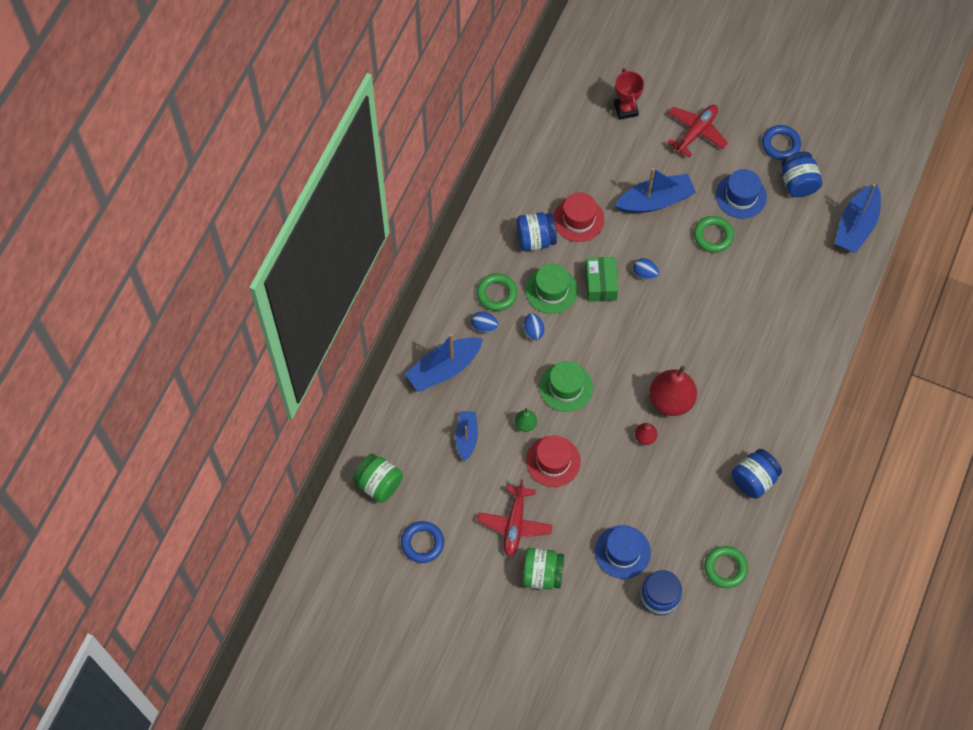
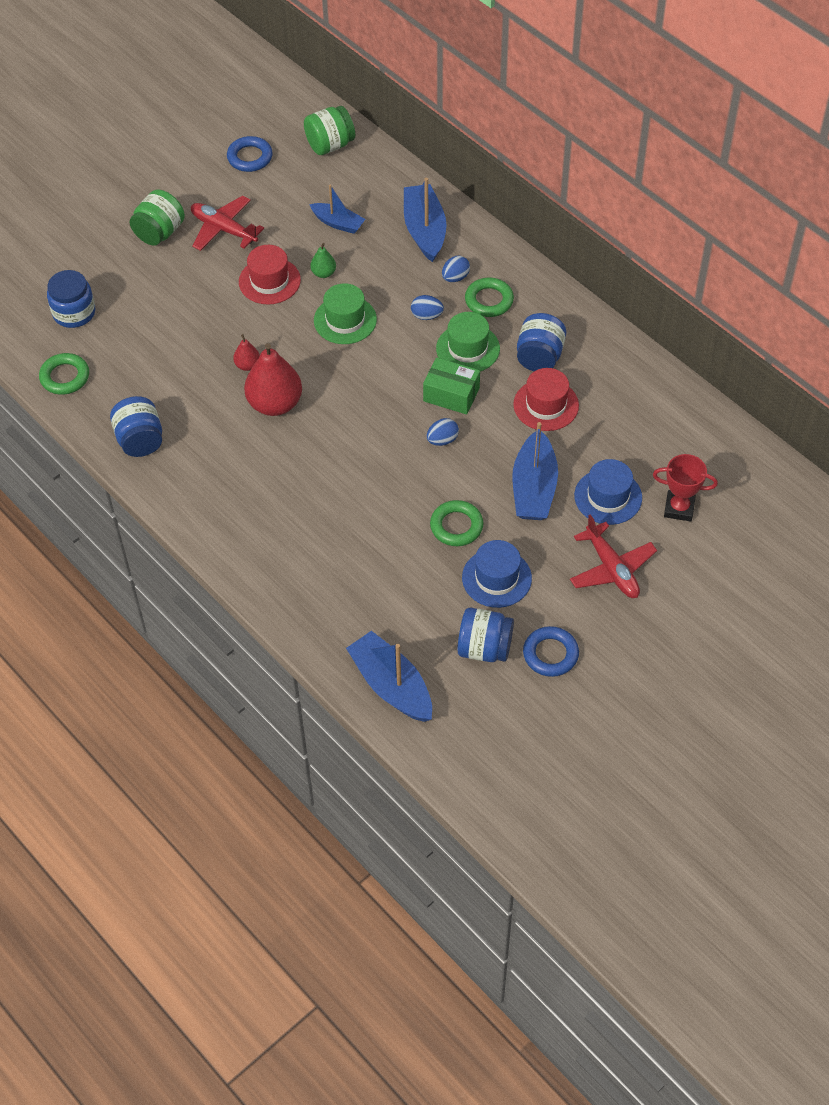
camera: 115 degrees right, 10 degrees down
(622, 552) = (139, 301): blue hat -> blue hat (608, 497)

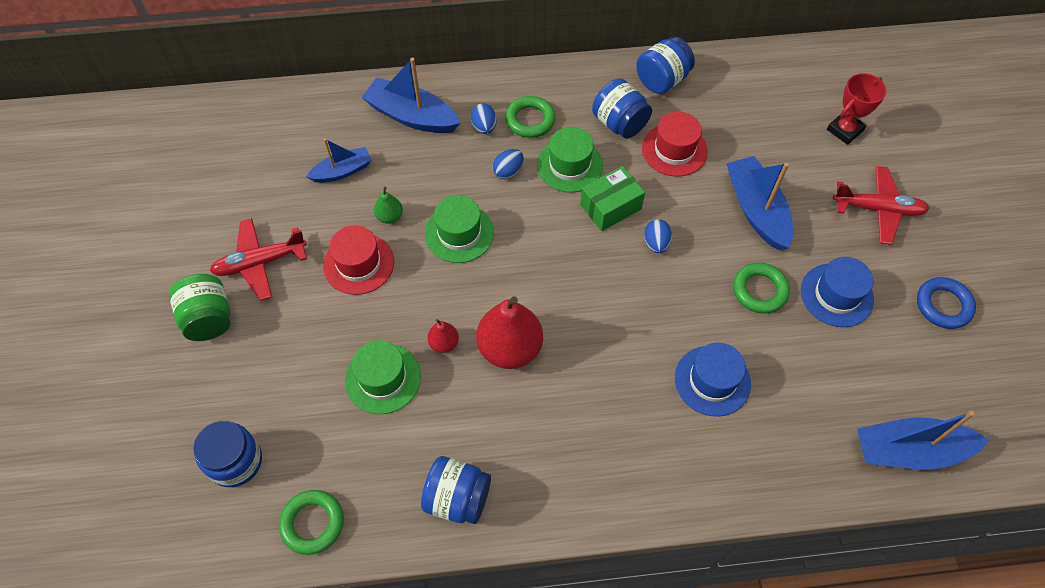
camera: 55 degrees left, 5 degrees up
(193, 349) = (383, 378): none -> green hat
(250, 157) = (195, 190): blue ring -> none
(330, 145) = (246, 122): green jar -> none
(484, 648) = (908, 350): blue jar -> blue jar (662, 80)
(534, 488) = (756, 210): blue boat -> blue boat turned 150 degrees counterclockwise
(608, 497) = (801, 167): blue hat -> blue hat (712, 380)

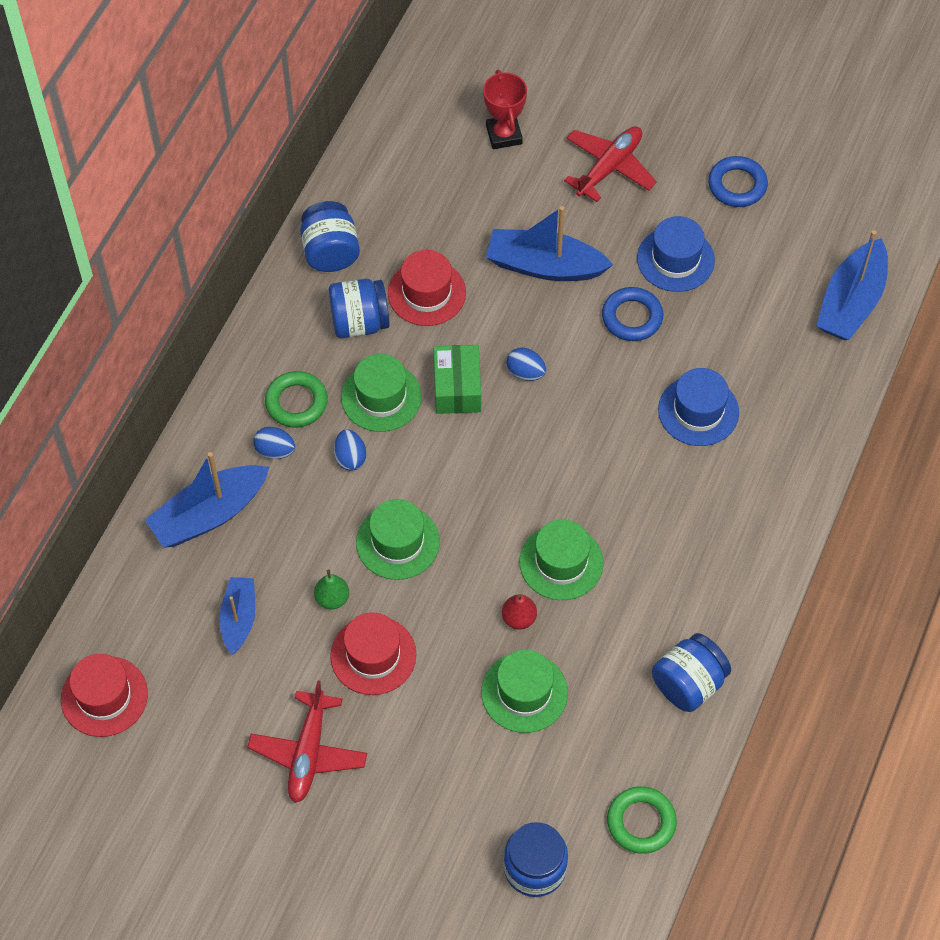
camera: 60 degrees left, 0 degrees up
(209, 319) = (348, 832): green jar -> none
(244, 128) = (104, 696): none -> red hat
(510, 348) = (561, 562): red pear -> green hat
(759, 290) = (632, 317): green ring -> blue ring

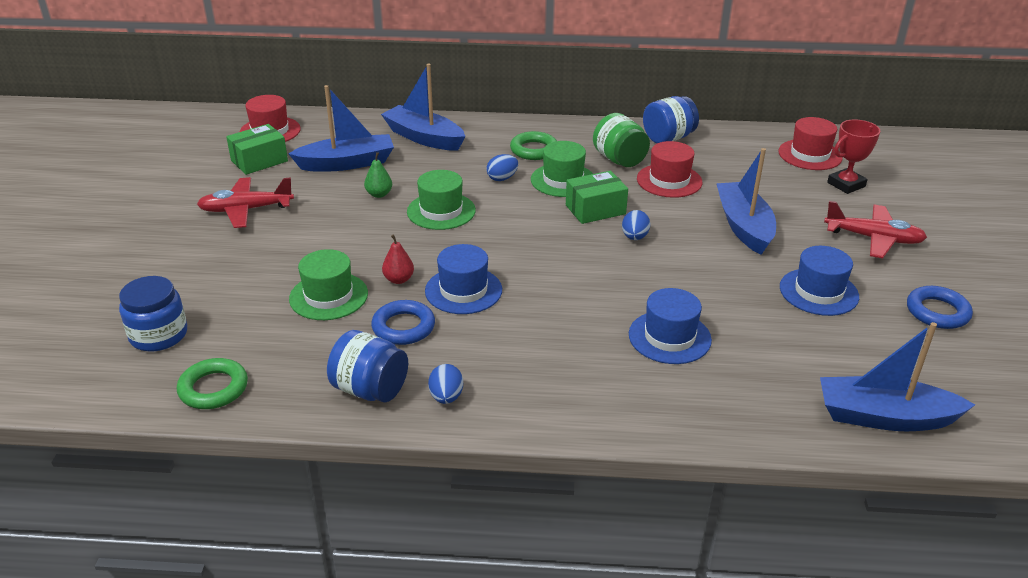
camera: 70 degrees right, 25 degrees down
(186, 721) = (259, 161): none -> green box
(239, 619) = (347, 163): blue boat -> blue boat, size x1.62
(275, 451) = (489, 150): blue egg -> blue egg (446, 397)
(359, 322) = (619, 160): blue jar -> green jar
(373, 655) = (337, 220): red hat -> red hat (810, 155)
(561, 562) = (463, 290): green hat -> blue hat
(632, 317) = (735, 280): blue ring -> blue ring (403, 327)

